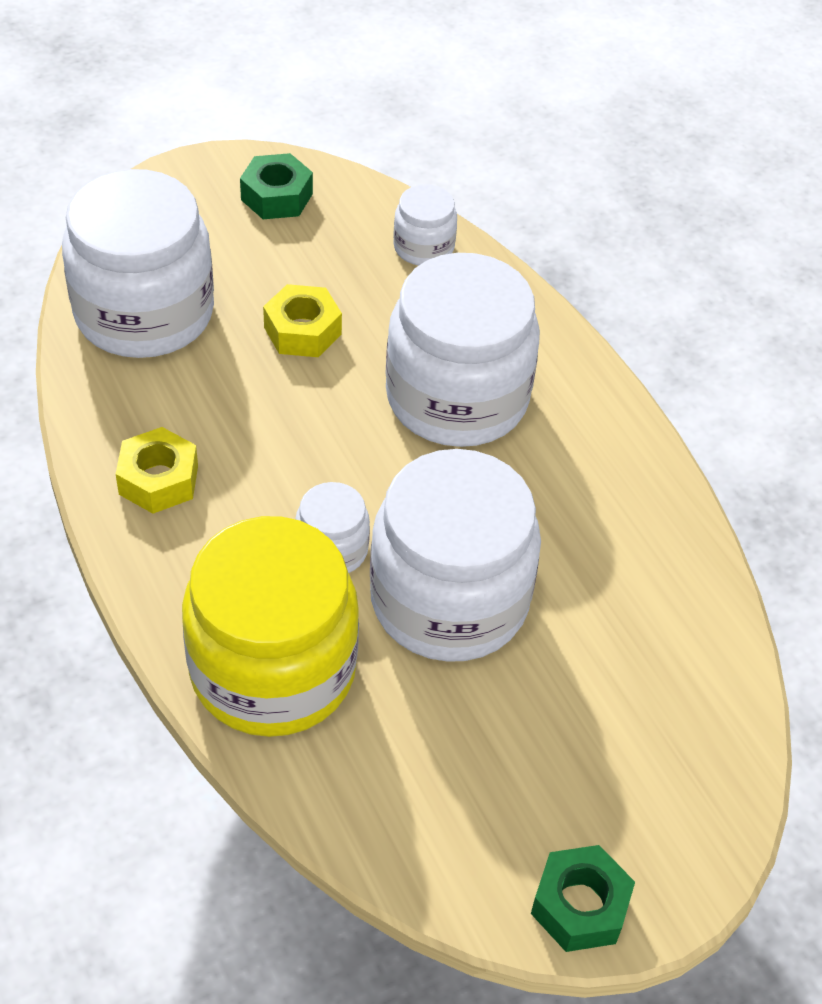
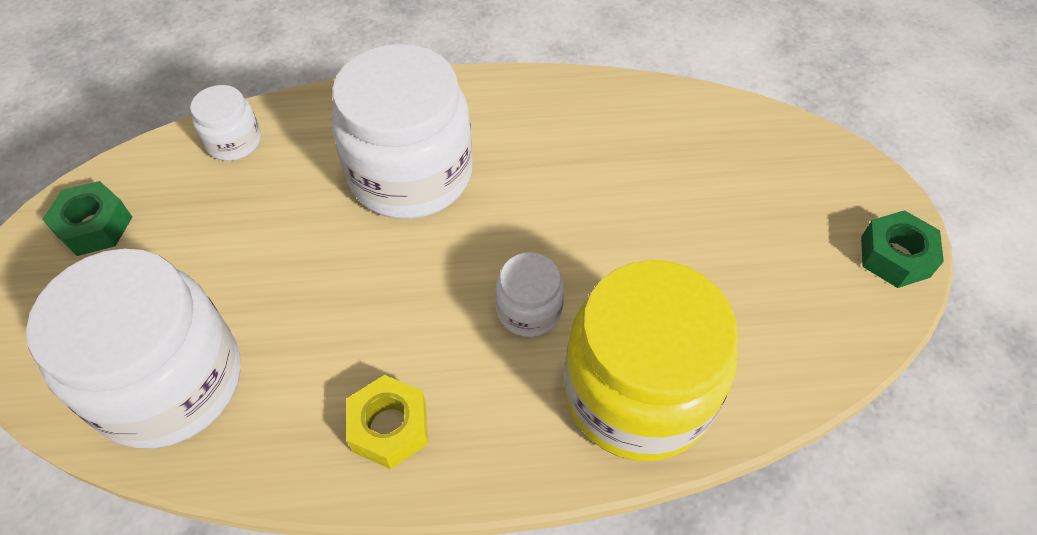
camera: 65 degrees left, 5 degrees up
(302, 331) = (274, 257): yellow nut -> none
(449, 600) = (610, 246): white jar -> none

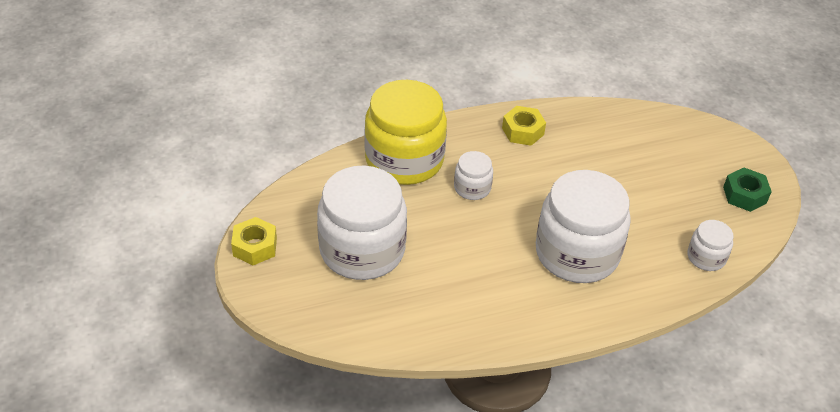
camera: 165 degrees right, 10 degrees down
(169, 381) = (640, 134): white jar -> white jar (362, 250)
(895, 256) = (255, 247): green nut -> yellow nut

